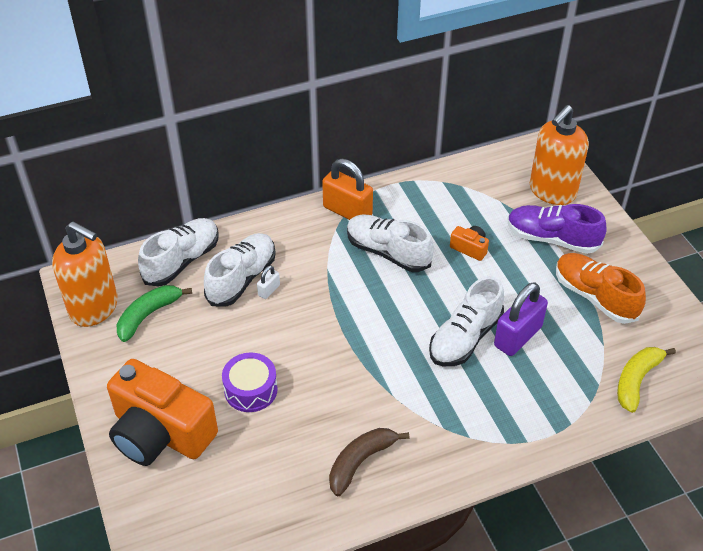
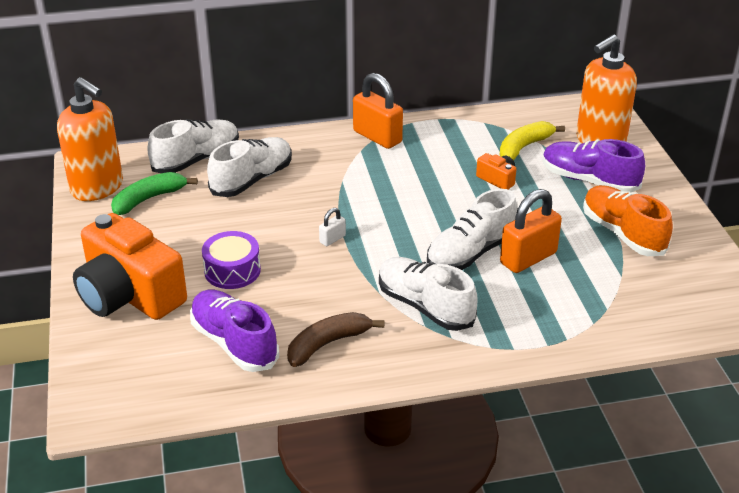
camera: 10 degrees right, 10 degrees down
(269, 290) = (276, 192): white padlock -> white padlock (332, 239)
(274, 474) = (234, 343): none -> purple shoe
(388, 252) = (409, 174): white shoe -> white shoe (425, 306)
(517, 337) = (528, 258): purple padlock -> orange padlock
(636, 380) = (650, 310): yellow banana -> yellow banana (524, 147)

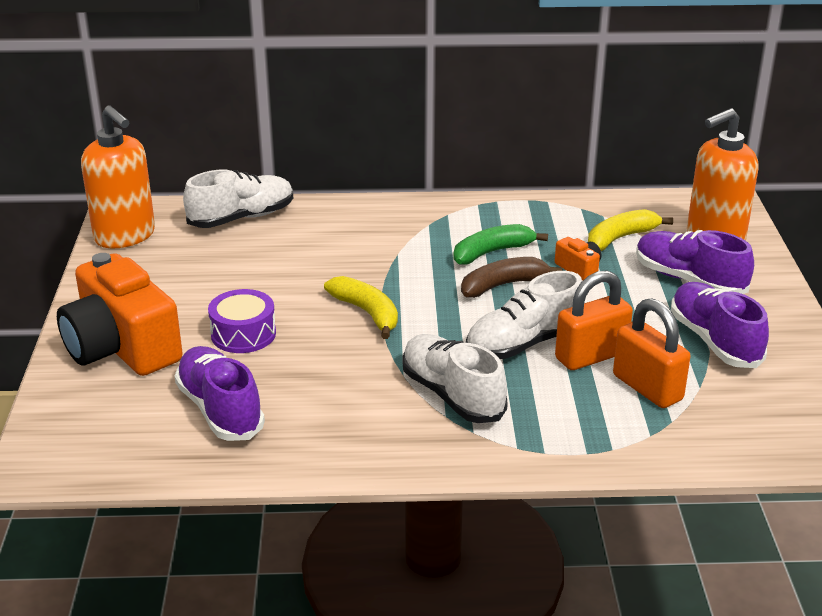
camera: 10 degrees right, 5 degrees down
(149, 199) = (176, 252): green banana -> green banana (492, 252)
(252, 180) = (296, 243): white shoe -> none
(328, 344) = (326, 422): brown banana -> brown banana (503, 285)
(332, 239) = (367, 313): white padlock -> yellow banana
(377, 137) = (452, 212): orange padlock -> orange padlock (647, 388)
(622, 233) = (714, 341): orange shoe -> purple shoe

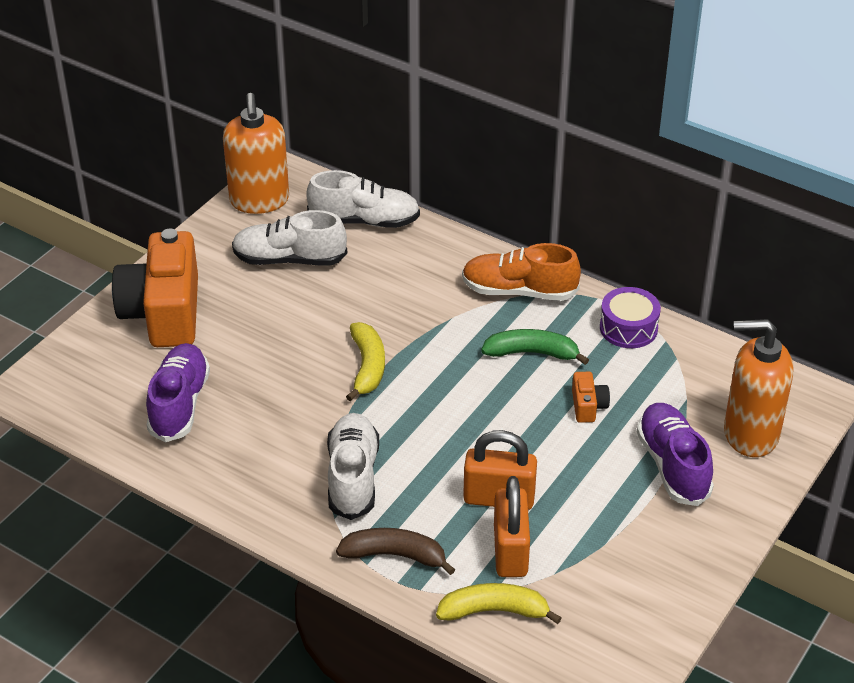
camera: 35 degrees right, 10 degrees up
(243, 334) = (257, 342): purple drum -> purple drum (628, 328)
(431, 218) = (519, 291): none -> orange shoe
(503, 285) = (504, 392): brown banana -> brown banana (395, 555)
(524, 343) = (458, 458): white shoe -> white shoe (289, 259)
(620, 238) = (663, 391): yellow banana -> yellow banana (494, 611)
(714, 341) = (620, 537): purple shoe -> none

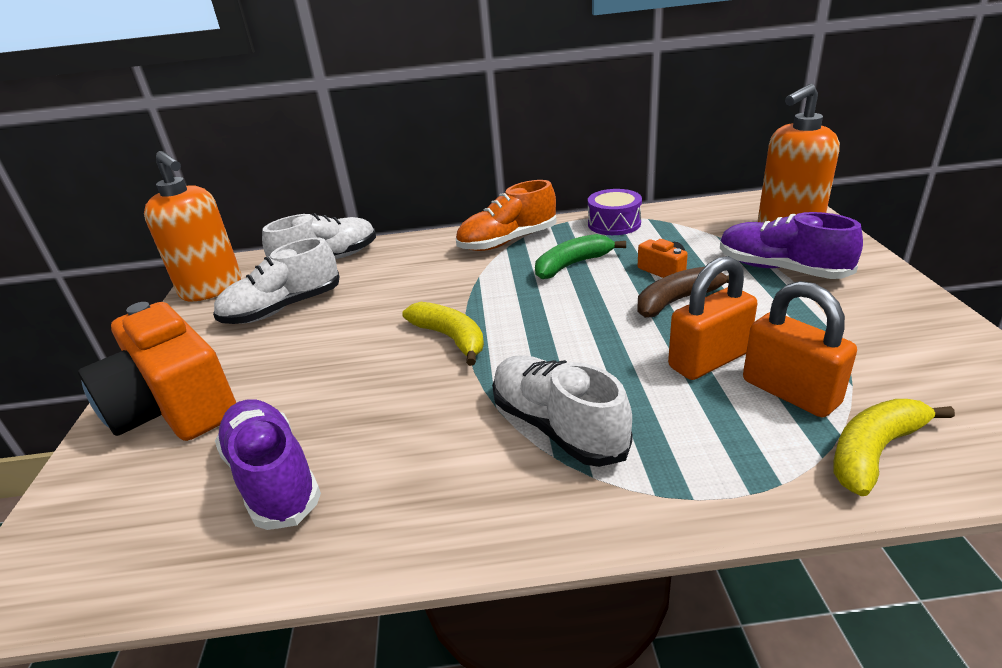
camera: 35 degrees left, 10 degrees down
(395, 555) = (706, 469): brown banana -> brown banana (677, 301)

